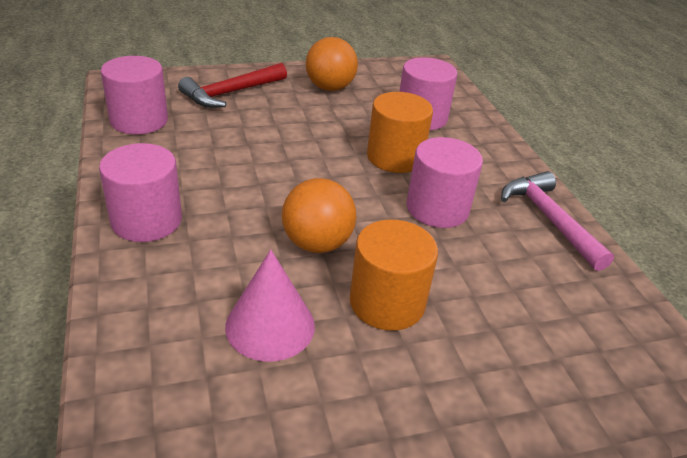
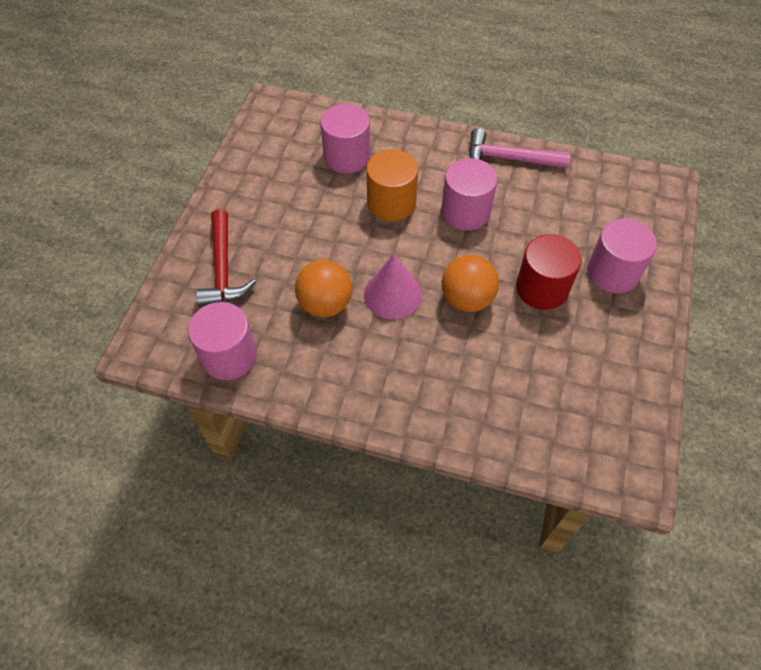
camera: 55 degrees left, 20 degrees up
(146, 220) = (385, 394): pink cylinder -> pink cylinder (613, 272)
(270, 326) = (533, 359): pink cone -> pink cone (393, 294)
(330, 88) = (261, 193): orange ball -> orange ball (325, 304)
(387, 302) = (542, 288): orange cylinder -> red cylinder

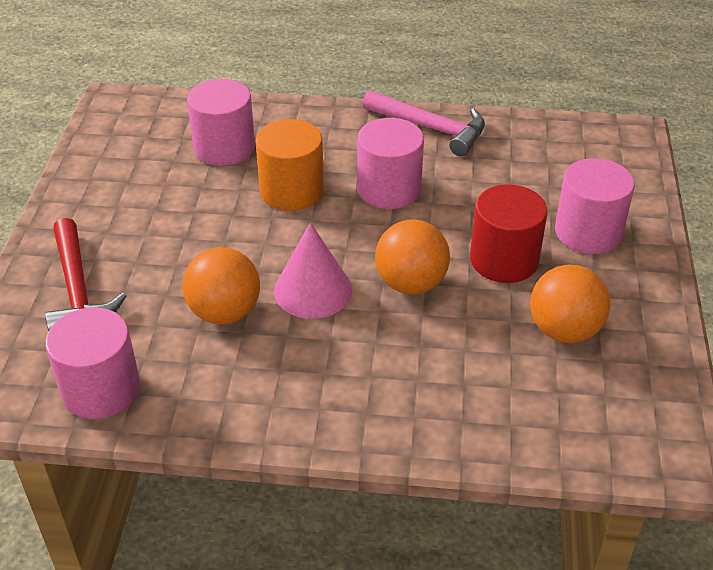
camera: 10 degrees left, 15 degrees down
(508, 159) = (431, 128): pink hammer -> pink hammer turned 150 degrees counterclockwise
(575, 357) = (564, 330): none -> orange ball

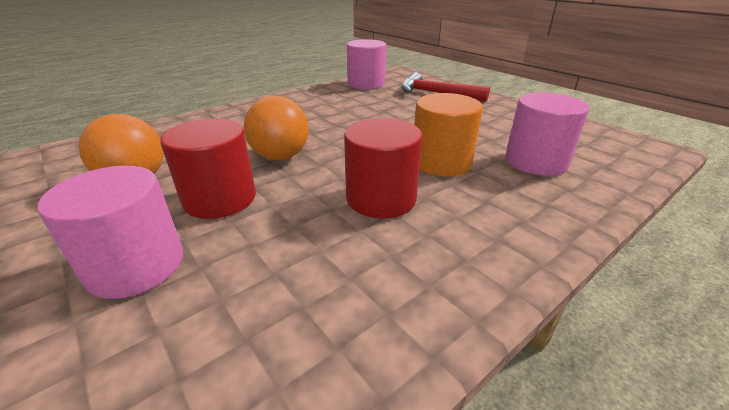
camera: 135 degrees right, 10 degrees down
(224, 312) = (364, 110): orange ball -> none
(313, 290) = (336, 131): pink cone -> none
(389, 189) = (381, 198): pink cylinder -> red cylinder
(431, 128) = (445, 285): pink hammer -> none

